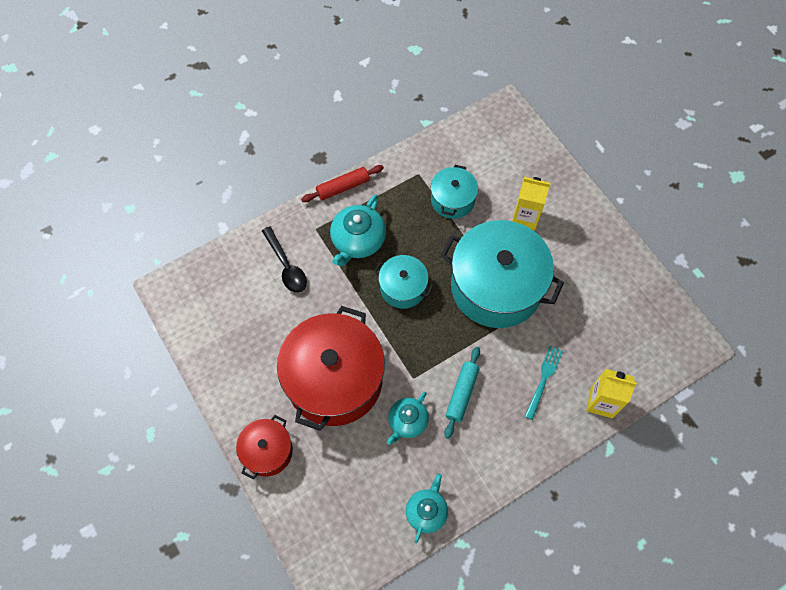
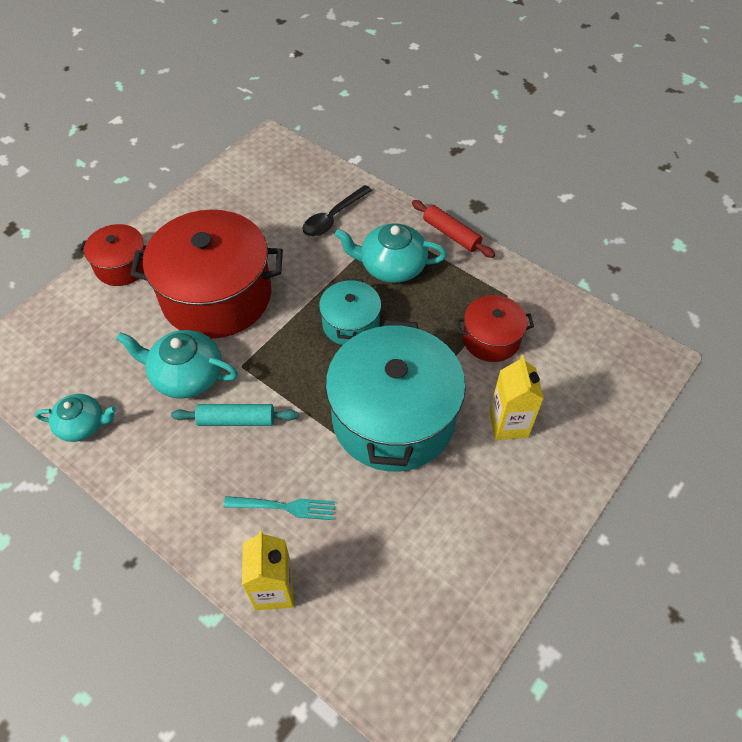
camera: 70 degrees right, 10 degrees down
(407, 421) = (186, 375): turquoise teapot -> turquoise teapot, size x1.51
(452, 200) = (491, 339): turquoise pot -> red pot

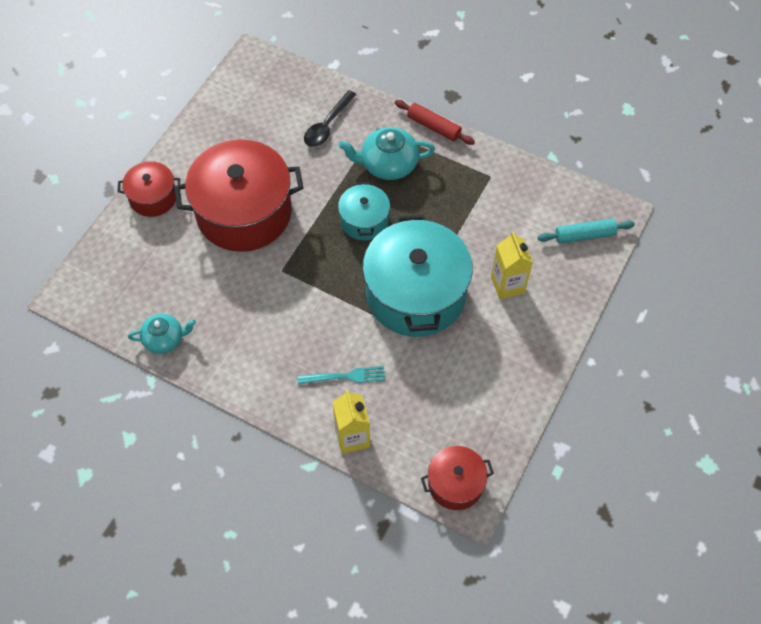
camera: 10 degrees left, 5 degrees up
(186, 375) = (238, 285): turquoise teapot -> none
(236, 420) = (289, 315): turquoise rolling pin -> turquoise rolling pin (584, 235)
(491, 339) = (482, 216): red pot -> red pot (455, 484)

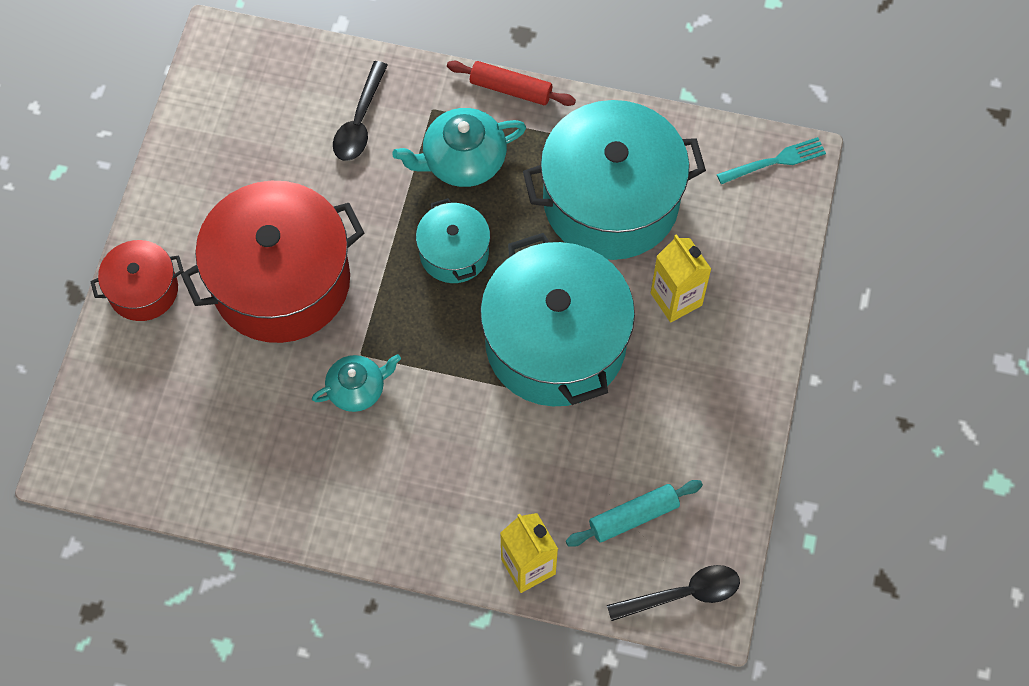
camera: 15 degrees left, 5 degrees up
(164, 339) = (227, 494): turquoise teapot -> turquoise teapot (357, 389)
(345, 376) = (493, 484): turquoise fork -> turquoise fork (775, 161)
(455, 484) = (682, 594): red pot -> black spoon
(480, 211) = (611, 201): none -> turquoise pot
(584, 235) = (761, 202): turquoise rolling pin -> turquoise rolling pin (634, 517)

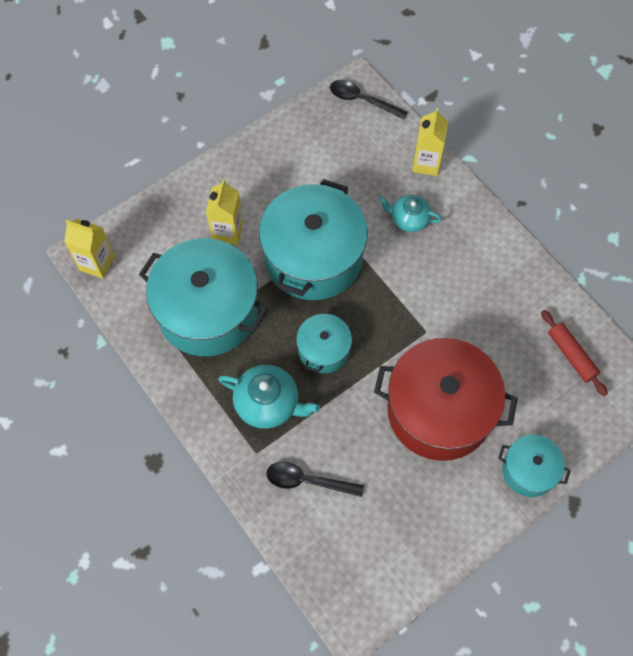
camera: 140 degrees left, 0 degrees up
(143, 290) = (529, 470): red pot -> turquoise pot
(357, 389) = (443, 313): turquoise teapot -> turquoise teapot (409, 219)
(360, 121) = (307, 481): black spoon -> black spoon turned 135 degrees counterclockwise
(511, 89) = (197, 428): red rolling pin -> red rolling pin (571, 355)
(634, 517) = (353, 148): turquoise rolling pin -> none
(775, 161) = (97, 263): turquoise fork -> yellow carton

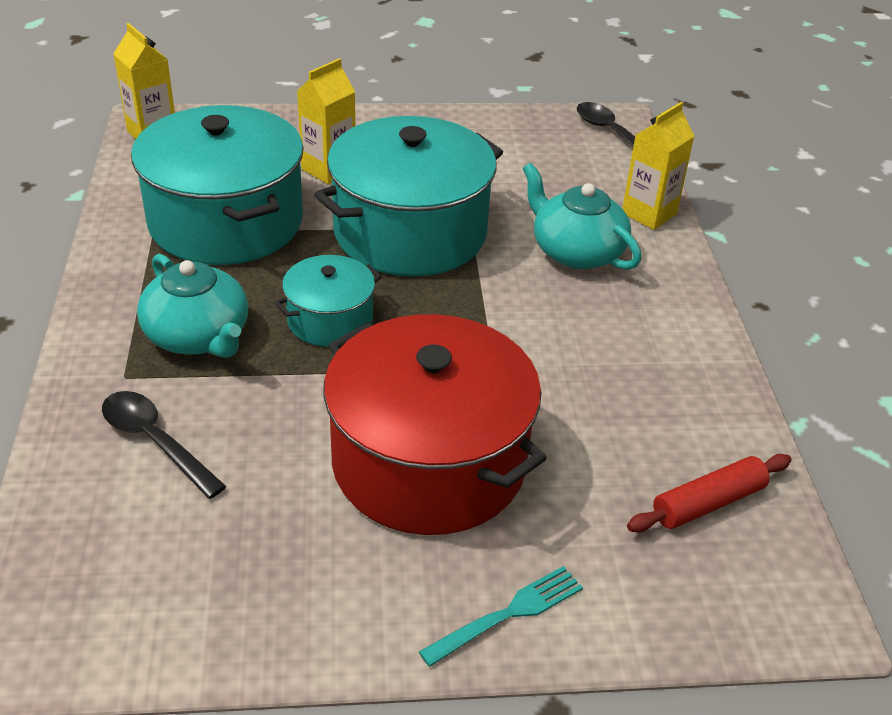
camera: 30 degrees right, 25 degrees down
(409, 219) = (576, 252): turquoise teapot -> turquoise teapot, size x1.51
(529, 470) = (507, 614): turquoise pot -> turquoise fork
(571, 355) = (708, 503): red rolling pin -> red rolling pin turned 60 degrees clockwise

